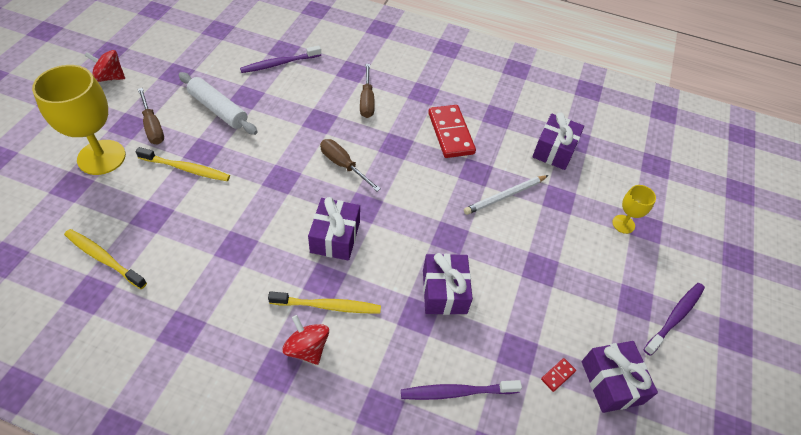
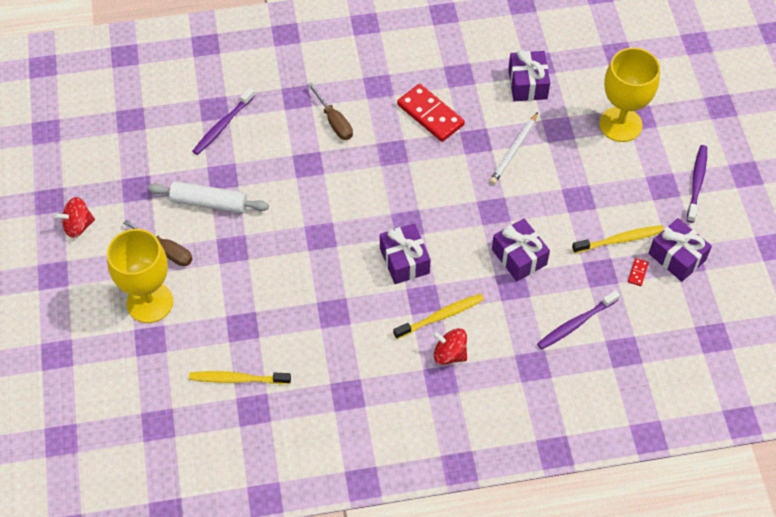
camera: 25 degrees left, 5 degrees up
(186, 168) = (232, 272): yellow toothbrush -> yellow toothbrush (619, 240)
(343, 165) = (362, 195): brown screwdriver -> none
(623, 224) = (620, 124): yellow goblet -> yellow goblet, size x2.03

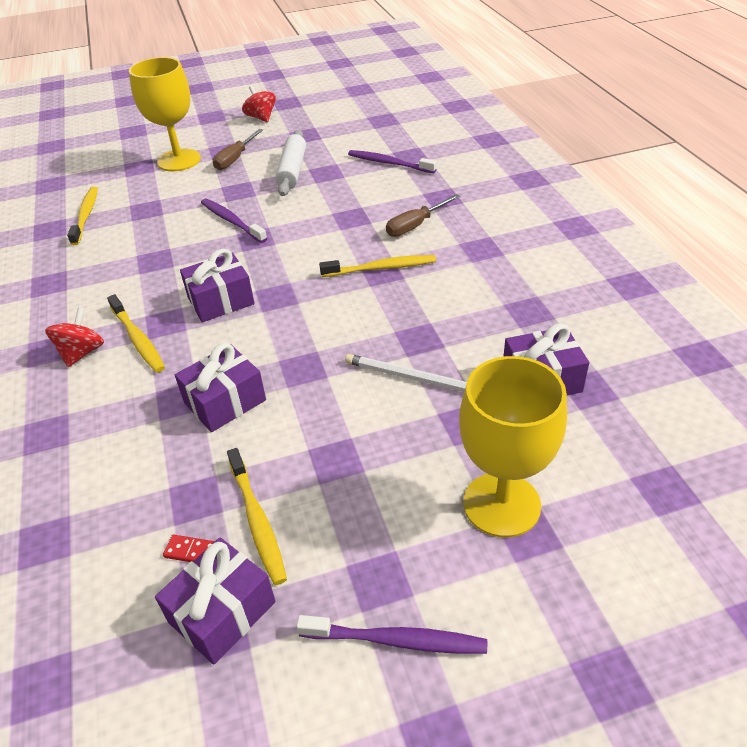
camera: 85 degrees right, 15 degrees down
(387, 152) = (380, 268): none -> yellow toothbrush
(430, 115) = (449, 294): red domino -> none
(576, 323) = (105, 476): purple toothbrush -> purple toothbrush (232, 221)

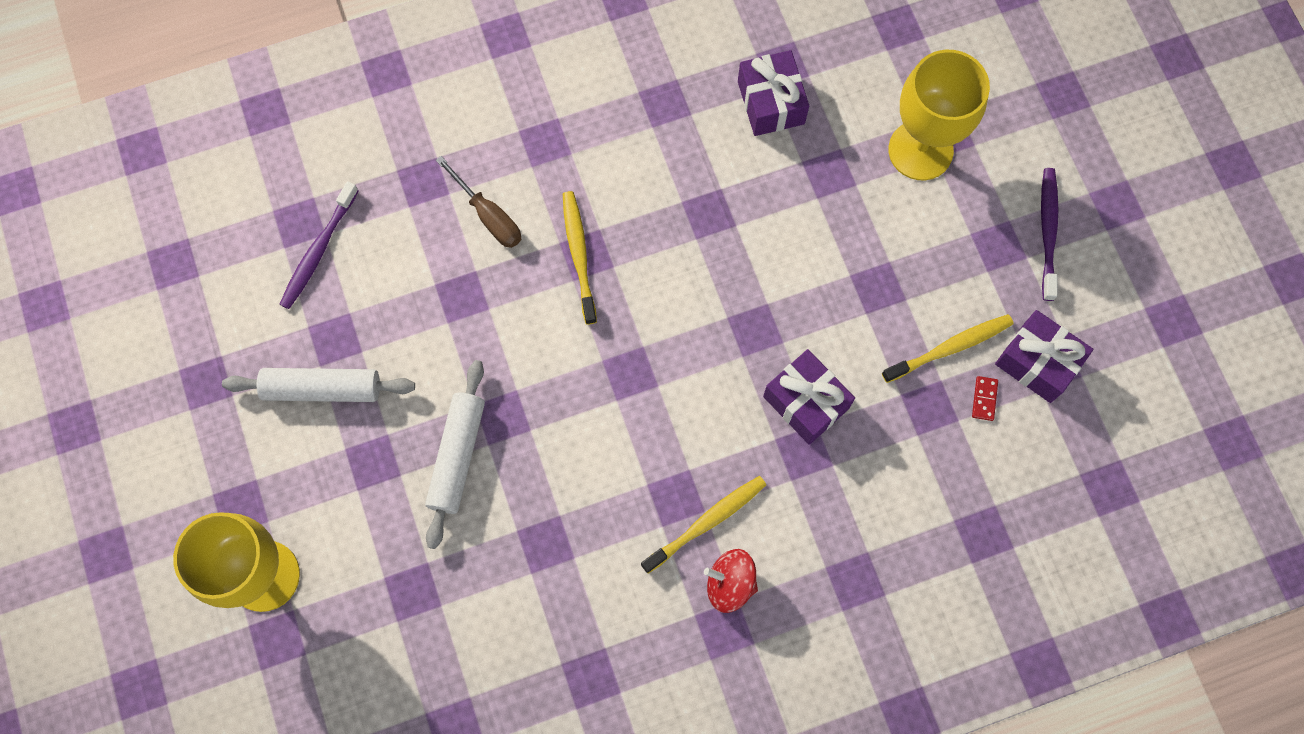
camera: 95 degrees left, 30 degrees up
(86, 216) = (422, 681): yellow toothbrush -> none
(221, 301) = (636, 438): purple gift -> none
(232, 221) = (457, 456): purple toothbrush -> white rolling pin
(235, 159) = (272, 483): brown screwdriver -> none
(261, 118) = (128, 463): red spinning top -> none
(411, 378) = (769, 221): white pencil -> none

